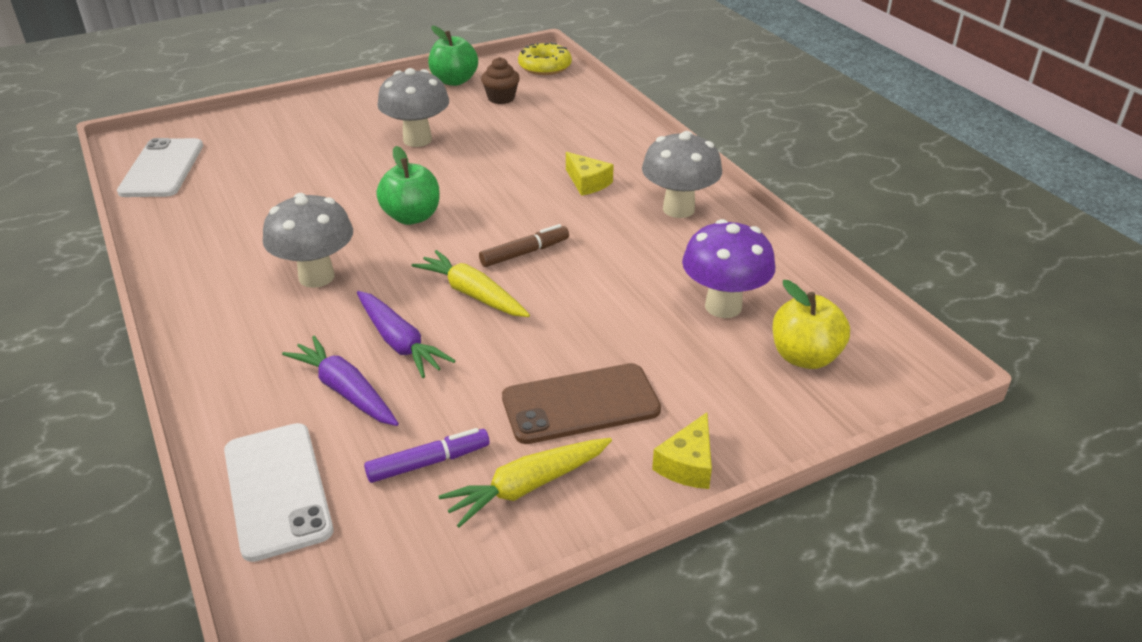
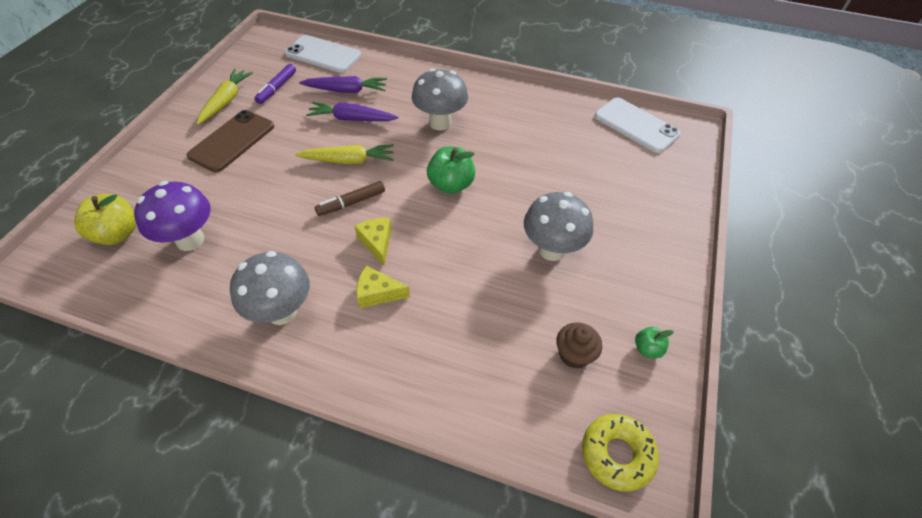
camera: 135 degrees right, 15 degrees up
(454, 81) = (647, 349): green apple -> green apple, size x0.54
(524, 253) = (351, 203): brown marker -> brown marker turned 45 degrees clockwise
(687, 464) = (158, 144): yellow cheese -> yellow cheese (377, 242)

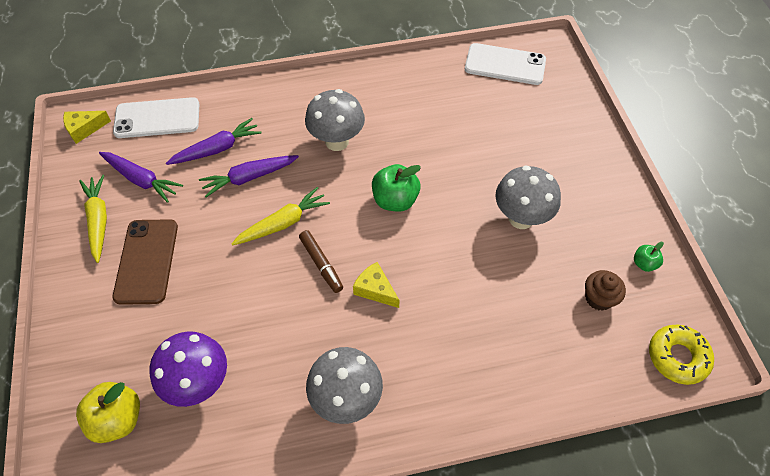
camera: 30 degrees left, 5 degrees up
(277, 88) = (141, 180): purple marker -> purple carrot
(351, 203) = (321, 264): brown marker -> brown marker turned 60 degrees counterclockwise
(377, 293) = (413, 335): yellow cheese -> yellow cheese (84, 129)

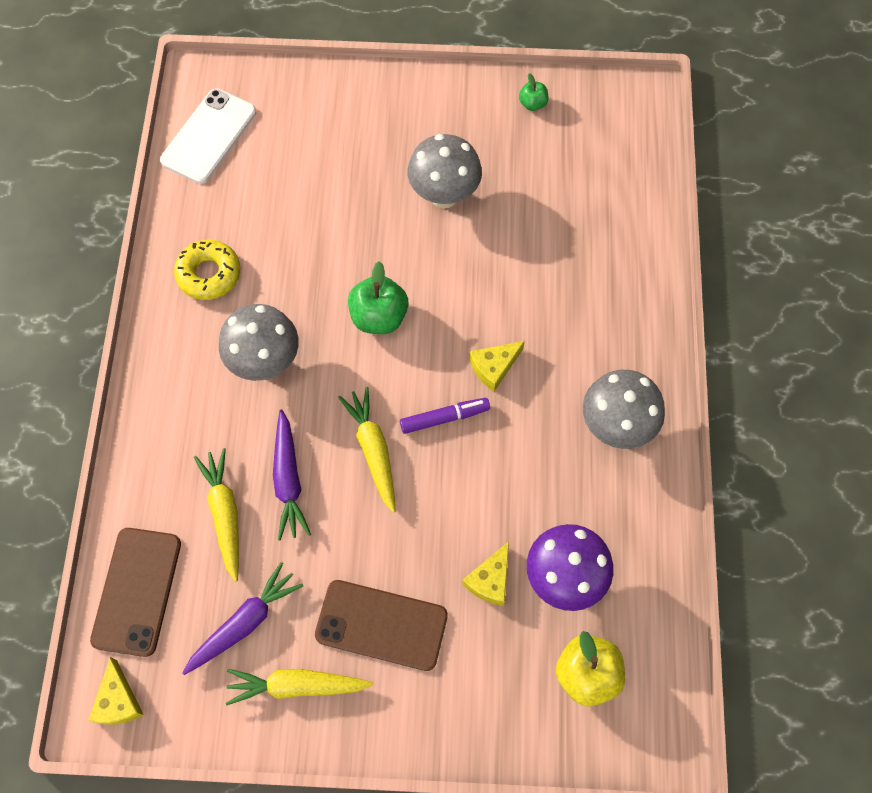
camera: 75 degrees left, 10 degrees up
(157, 118) = (137, 591): white phone -> brown phone
(190, 327) = (490, 580): none -> yellow cheese
(217, 149) = (225, 514): purple carrot -> yellow carrot
(321, 264) = (444, 418): brown marker -> purple marker
(598, 298) = (561, 158): brown cupcake -> none
(677, 357) = (638, 118): yellow donut -> yellow donut (209, 274)

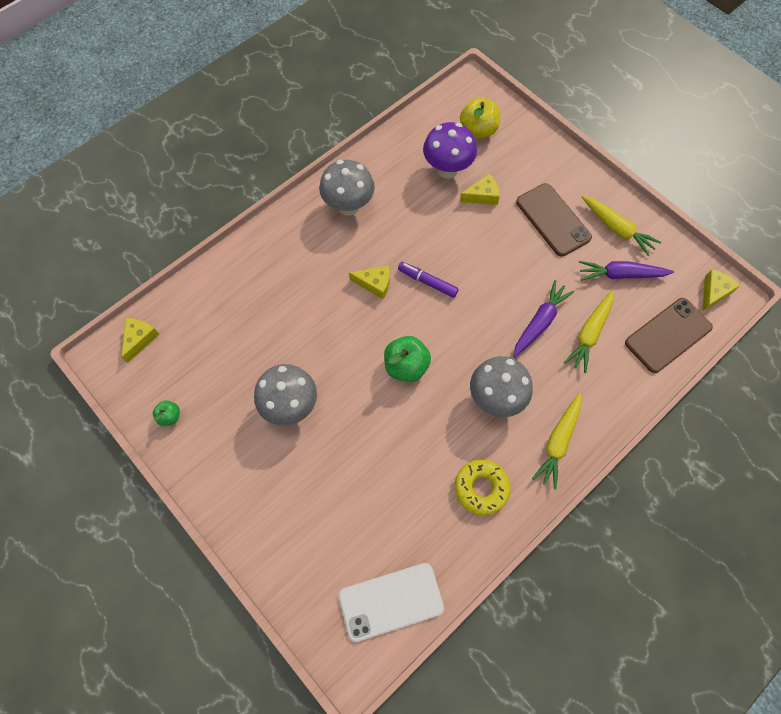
camera: 135 degrees left, 0 degrees up
(373, 450) = (481, 298): yellow carrot -> yellow carrot (558, 442)
(637, 132) = (140, 339): none -> yellow cheese

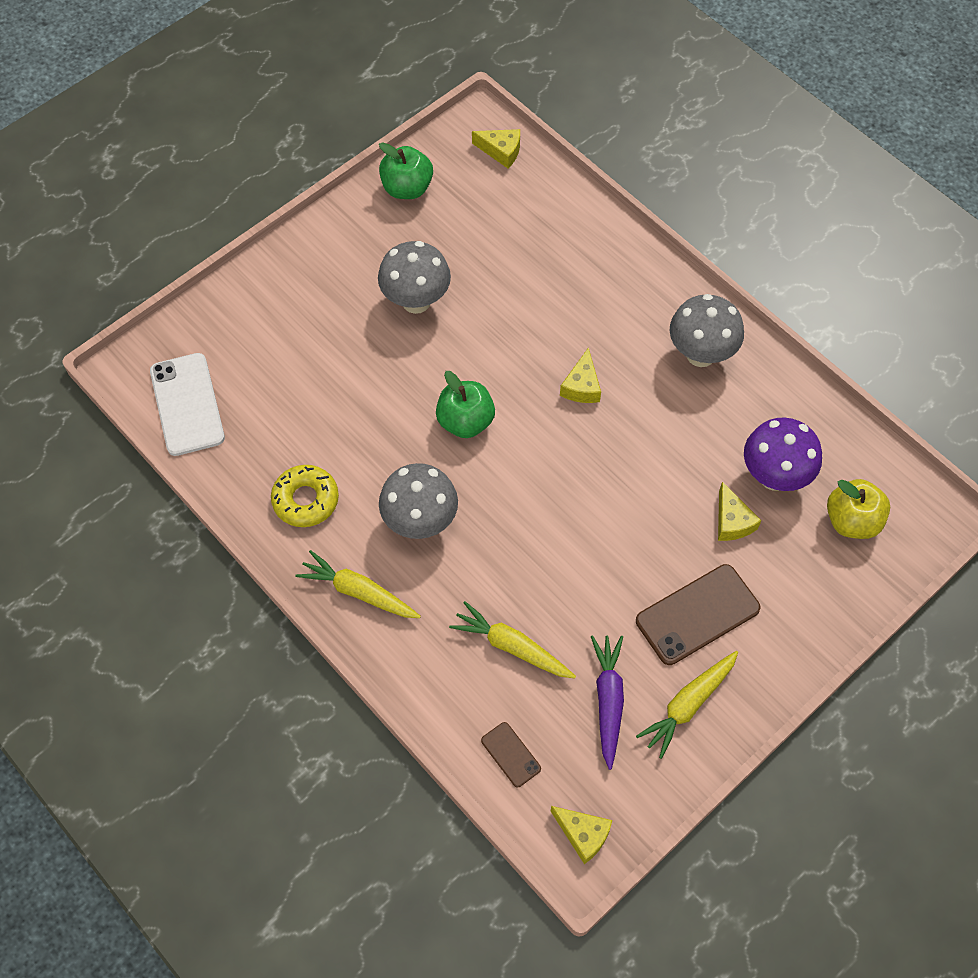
camera: 90 degrees right, 5 degrees down
(170, 416) = (407, 188): green apple -> green apple, size x1.85
(427, 282) = (587, 447): purple marker -> none
(539, 322) = (529, 583): purple carrot -> none
(668, 335) = (511, 754): brown phone -> brown phone, size x0.51

